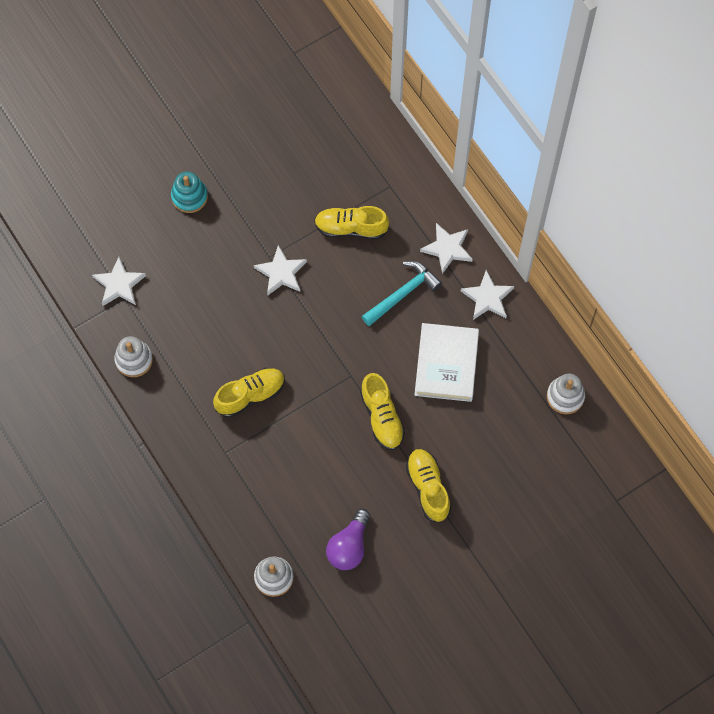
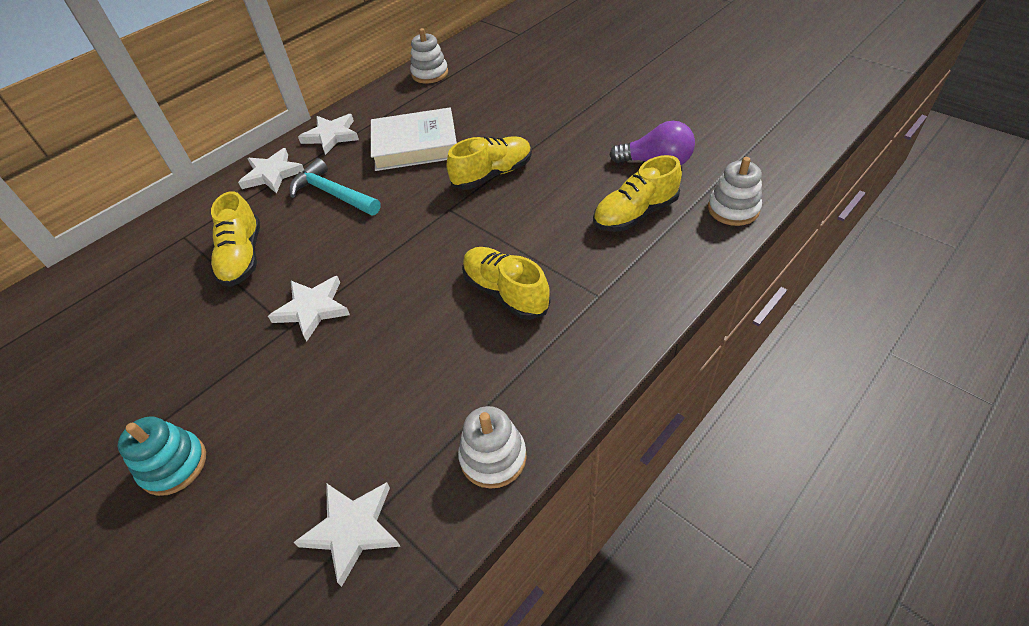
camera: 100 degrees left, 20 degrees down
(428, 488) = (559, 127): yellow shoe -> yellow shoe (635, 214)

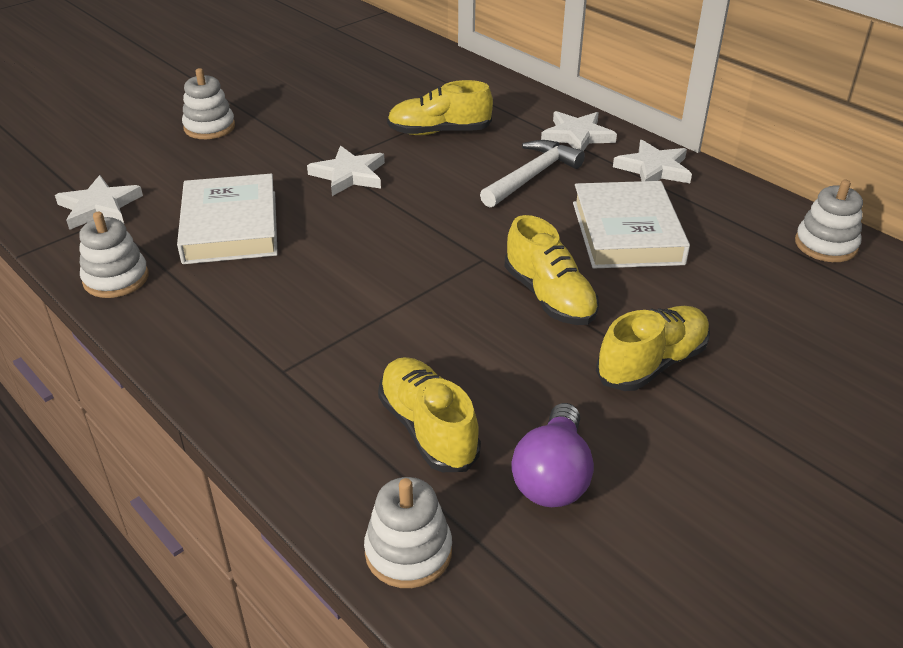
camera: 90 degrees right, 10 degrees down
(174, 465) = (209, 127): turquoise stacking toy -> white stacking toy
(333, 194) = (532, 176): turquoise hammer -> white hammer
(400, 382) = (230, 227): none -> white book
(505, 293) = (320, 297): yellow shoe -> yellow shoe (652, 363)

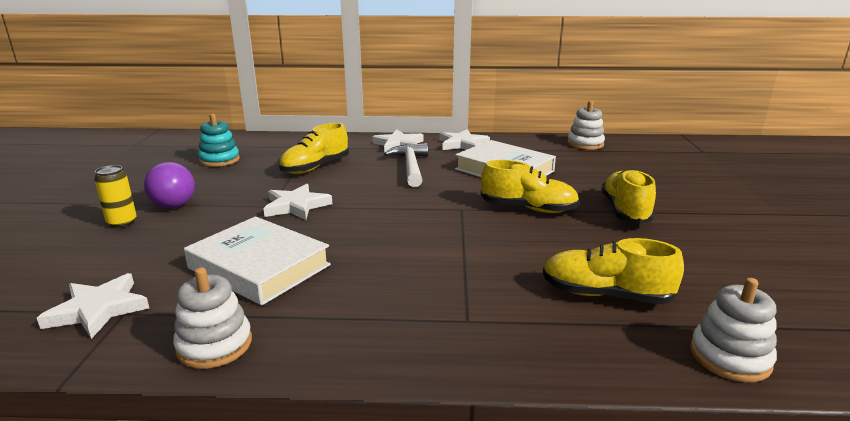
camera: 45 degrees left, 15 degrees down
(209, 127) = (122, 222): white stacking toy -> yellow can
(373, 81) = (219, 160): none -> turquoise stacking toy
(553, 476) = (696, 277): purple light bulb -> purple light bulb (172, 201)

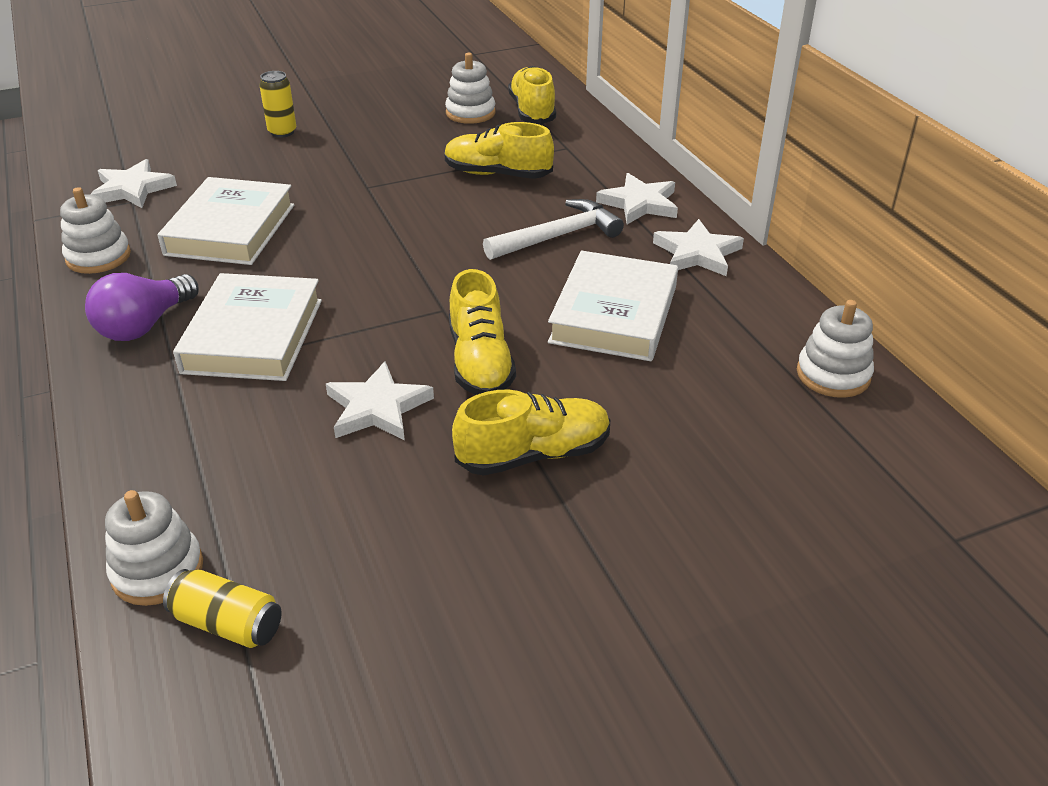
camera: 65 degrees right, 15 degrees up
(172, 201) = (342, 134): purple light bulb -> purple light bulb (144, 325)
(219, 160) = (470, 113): turquoise stacking toy -> white stacking toy
(296, 206) = (376, 201): white star -> white star (377, 408)
(438, 278) = (253, 336): none -> white book
(605, 295) = (263, 461): yellow shoe -> yellow shoe (532, 111)
(785, 332) = (227, 624): none -> yellow can

